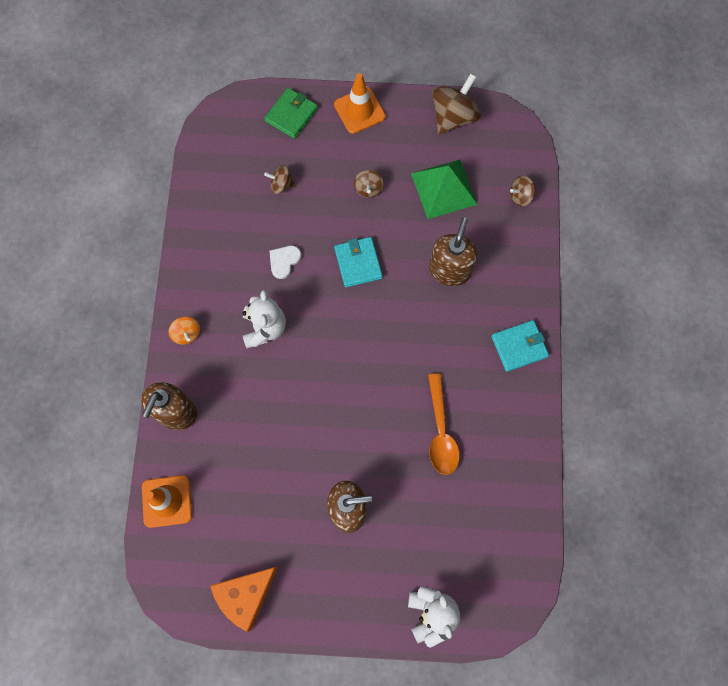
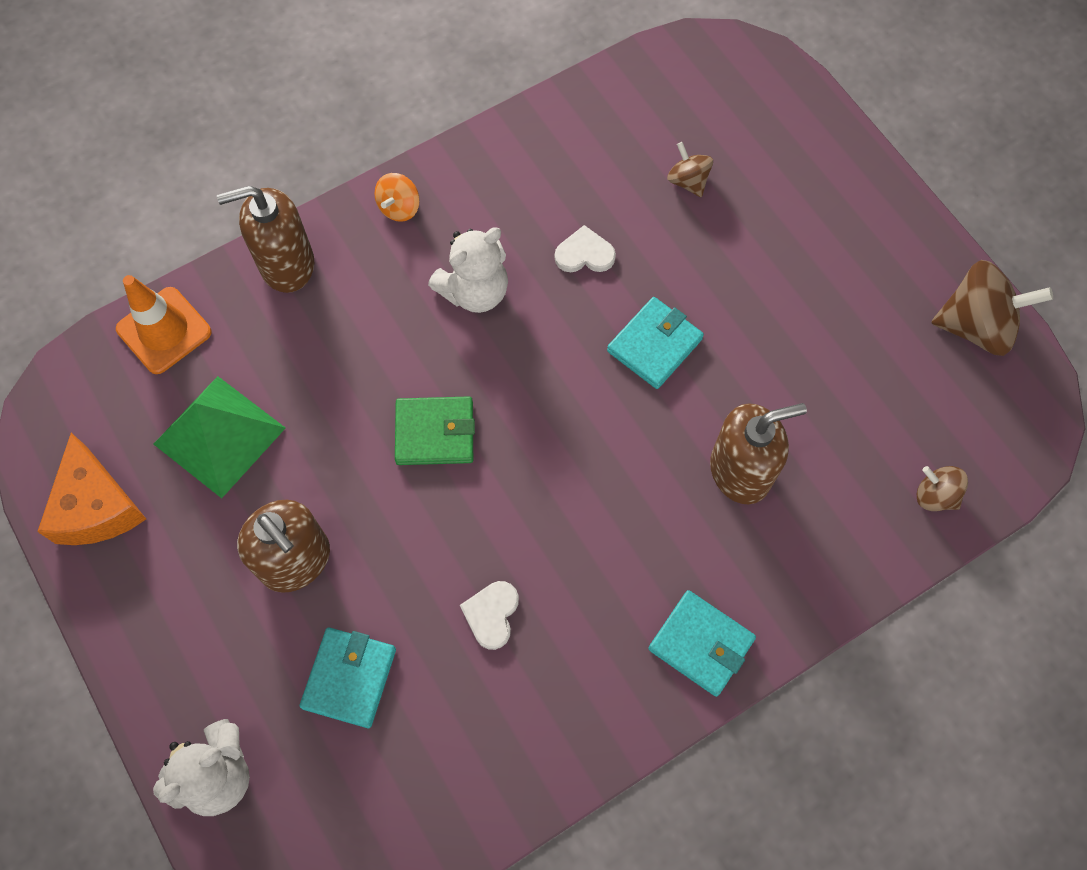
camera: 55 degrees right, 5 degrees down
(246, 595) = (97, 506): orange cheese -> orange cheese turned 120 degrees counterclockwise
(291, 115) = (796, 128): green wallet -> green wallet (435, 433)
(359, 110) = (876, 203): orange traffic cone -> none
(368, 189) = (772, 288): brown spinning top -> none
(426, 520) = (349, 678): none -> turquoise wallet
(441, 432) = (491, 614): orange spoon -> white heart
(444, 188) = (856, 383): green pyramid -> green pyramid (219, 435)

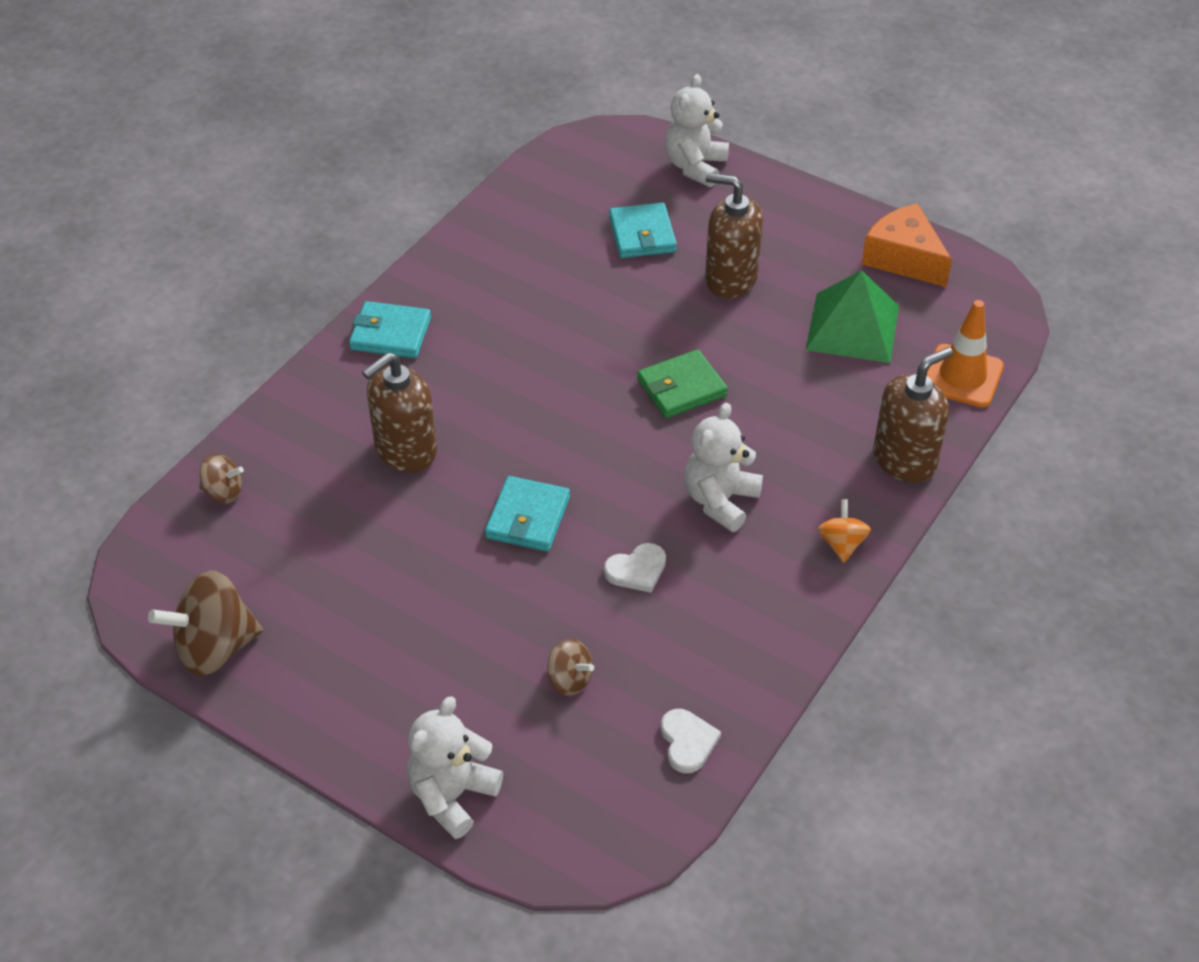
camera: 155 degrees right, 20 degrees down
(491, 614) = (561, 298): white heart -> white heart (687, 742)
(816, 128) = (452, 795): none -> white teddy bear

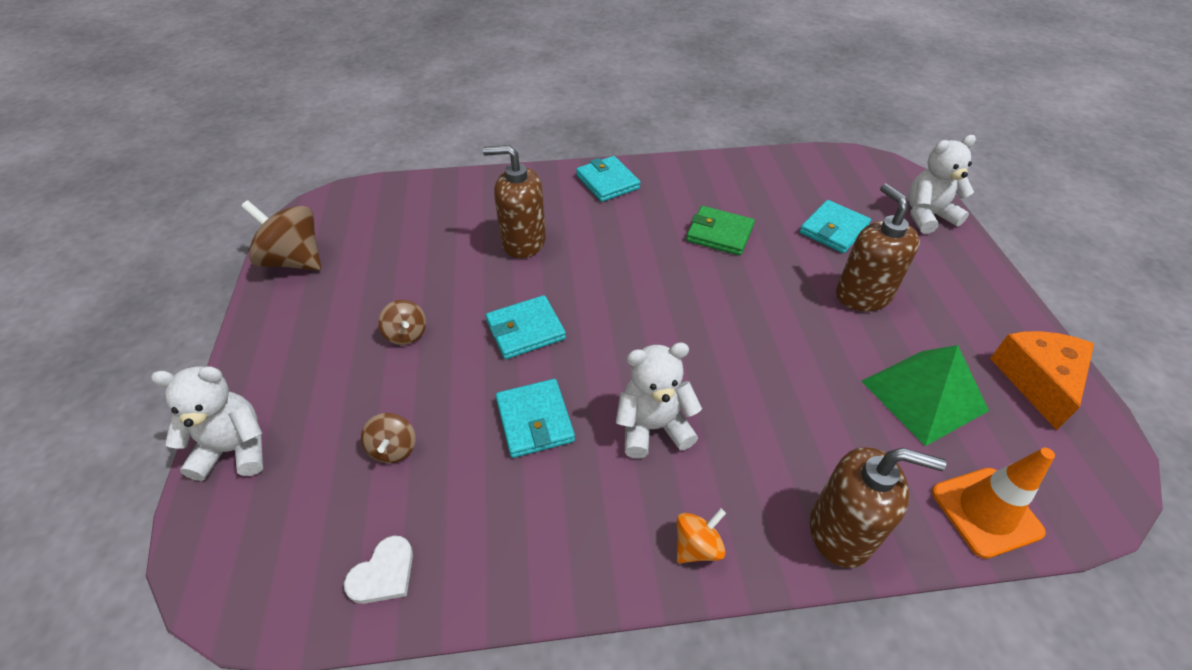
camera: 50 degrees right, 0 degrees up
(223, 492) = (418, 195): brown spinning top -> brown spinning top (406, 334)
(637, 570) = (535, 420): white heart -> turquoise wallet
(681, 388) = (731, 334): green wallet -> green wallet (719, 234)

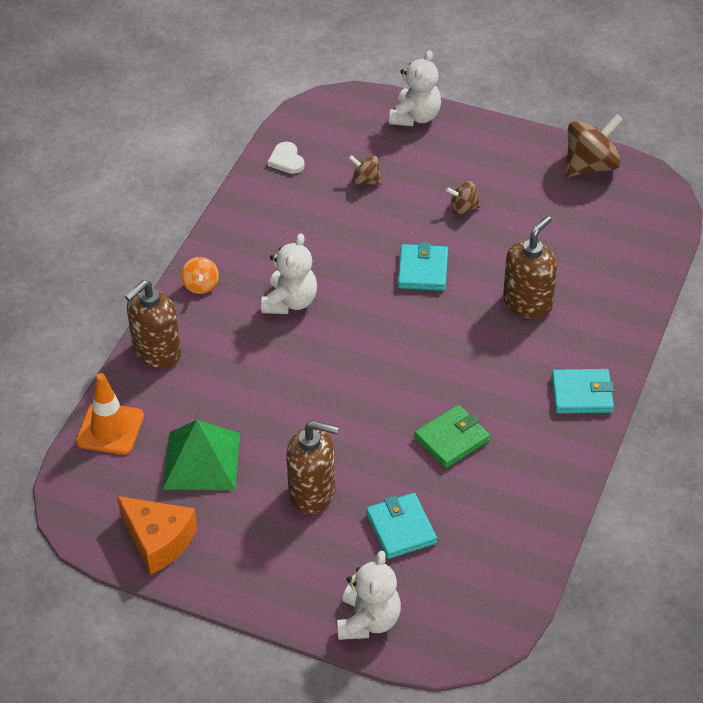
camera: 120 degrees right, 0 degrees up
(535, 420) = (339, 248): turquoise wallet -> none

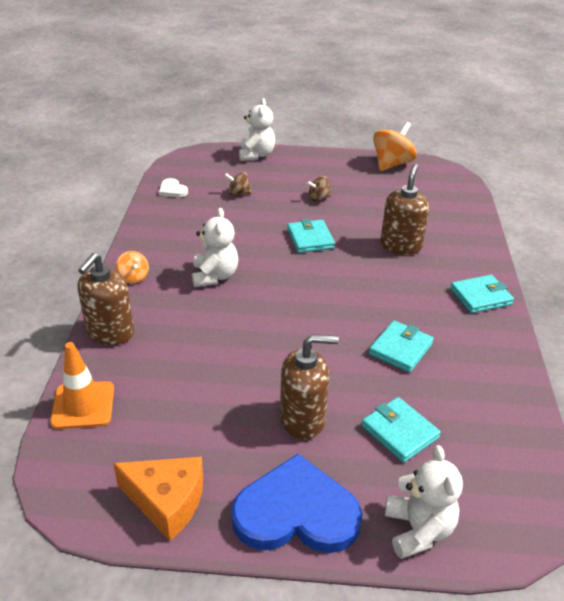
camera: 20 degrees left, 10 degrees down
(201, 460) = (184, 414): green pyramid -> none
(267, 578) = (296, 512): none -> blue heart
(452, 439) = (400, 349): green wallet -> turquoise wallet
(590, 166) = (391, 164): brown spinning top -> orange spinning top

